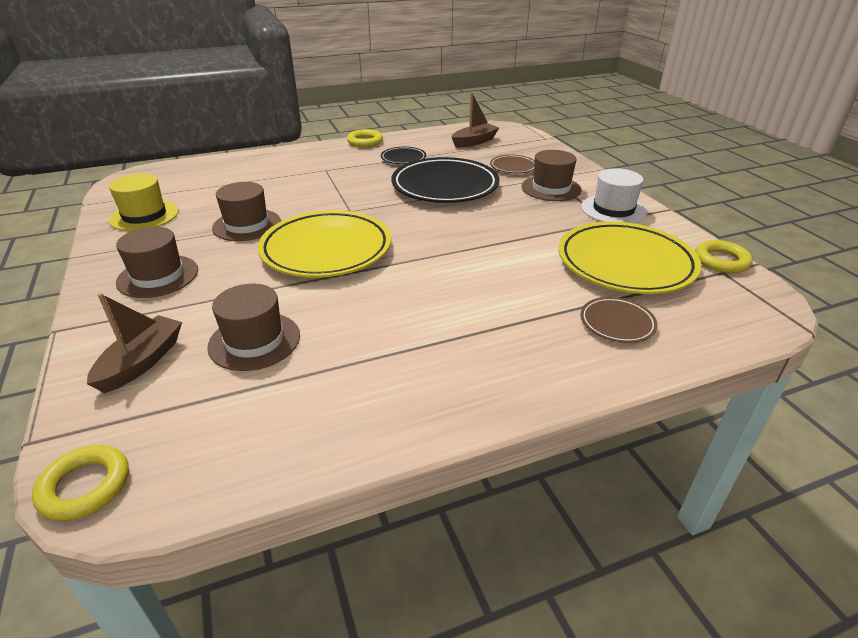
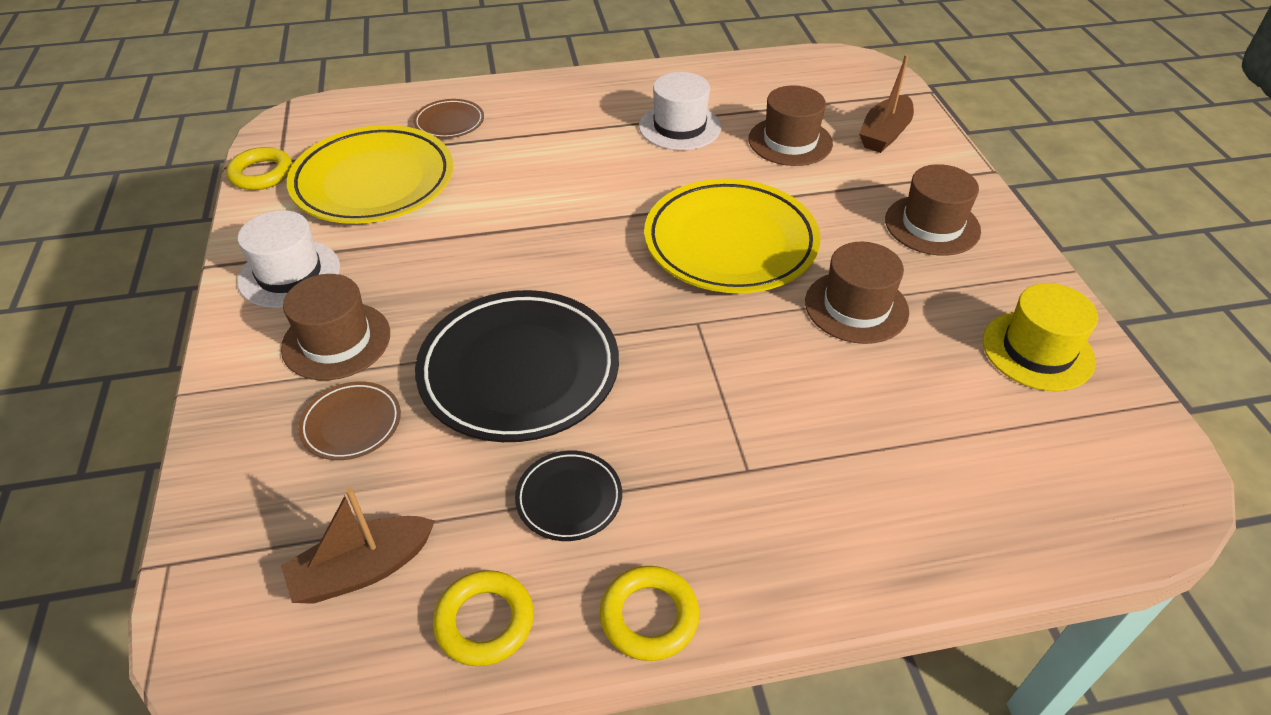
camera: 170 degrees left, 10 degrees up
(85, 486) = (870, 67): yellow ring -> yellow ring (484, 621)
(374, 345) = (679, 127): none -> white hat

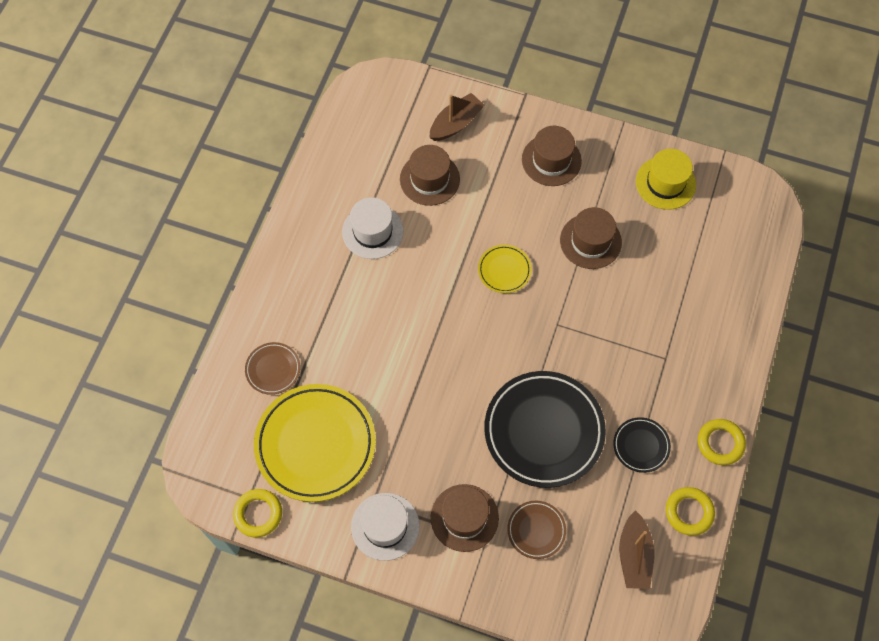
camera: 60 degrees left, 20 degrees up
(730, 243) = (504, 270): yellow plate -> yellow plate, size x0.47
(884, 134) = (456, 123): brown boat -> brown boat turned 105 degrees counterclockwise

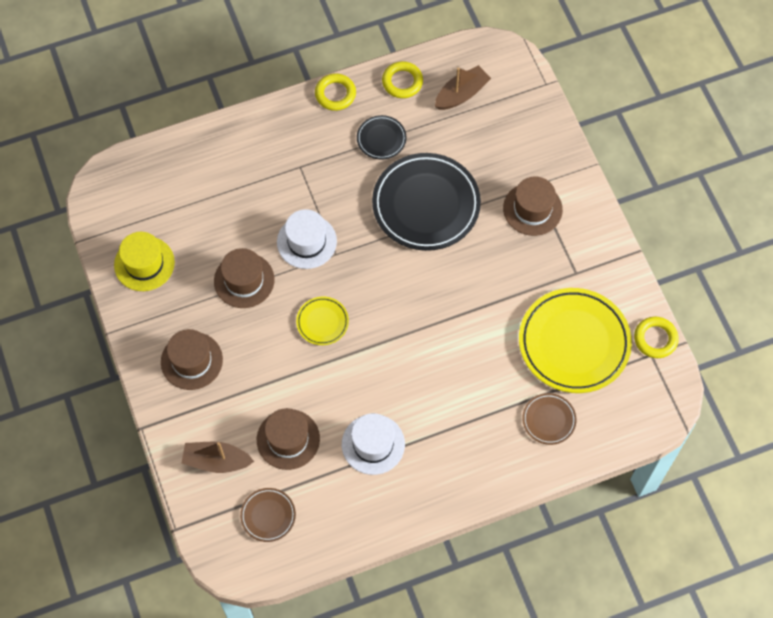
camera: 130 degrees left, 0 degrees up
(385, 526) = (585, 252): white hat -> white hat (306, 241)
(536, 530) = (499, 160): brown plate -> brown plate (268, 515)

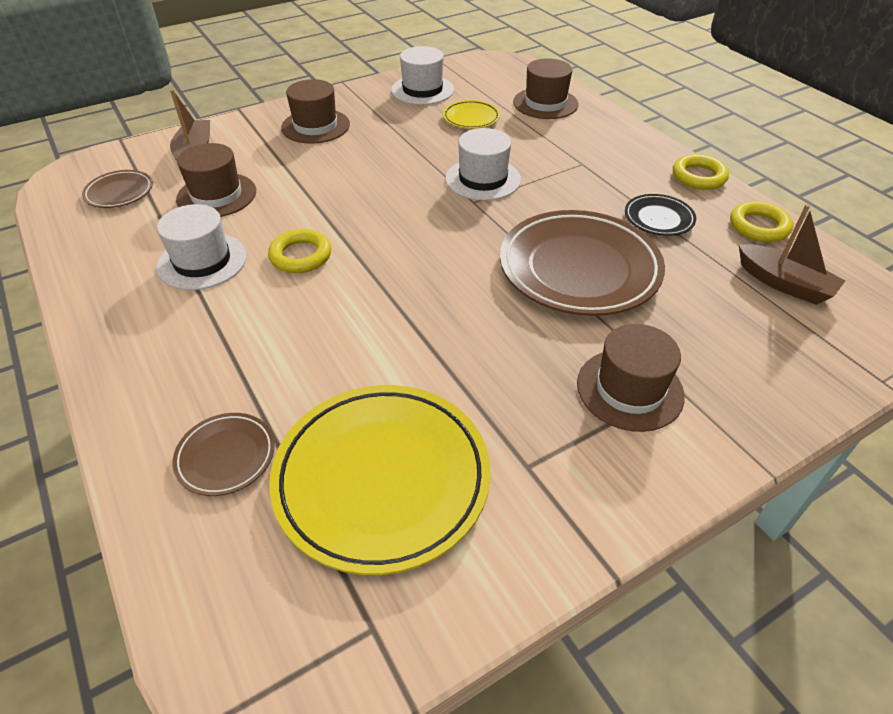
camera: 80 degrees right, 20 degrees down
(144, 263) = (422, 90): yellow hat -> white hat
(244, 280) = (419, 145): brown hat -> brown hat (545, 103)
(322, 322) = (376, 202): yellow plate -> yellow plate (471, 118)
(426, 205) = (579, 269): black plate -> brown plate
(655, 339) = (412, 635): yellow ring -> yellow ring (301, 256)

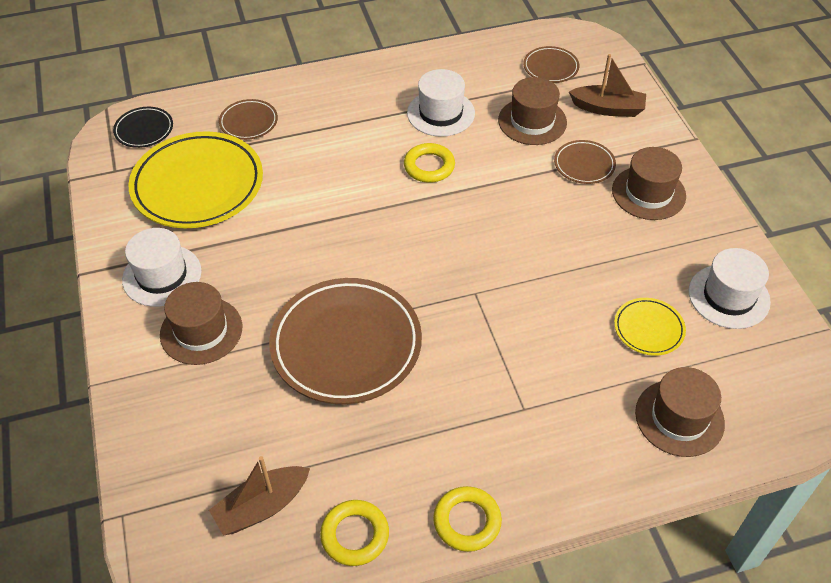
camera: 105 degrees right, 5 degrees up
(283, 160) = (584, 165): none -> brown plate
(483, 179) = (513, 309): white hat -> white hat (162, 275)
(658, 218) = (399, 442): black plate -> black plate (144, 130)

